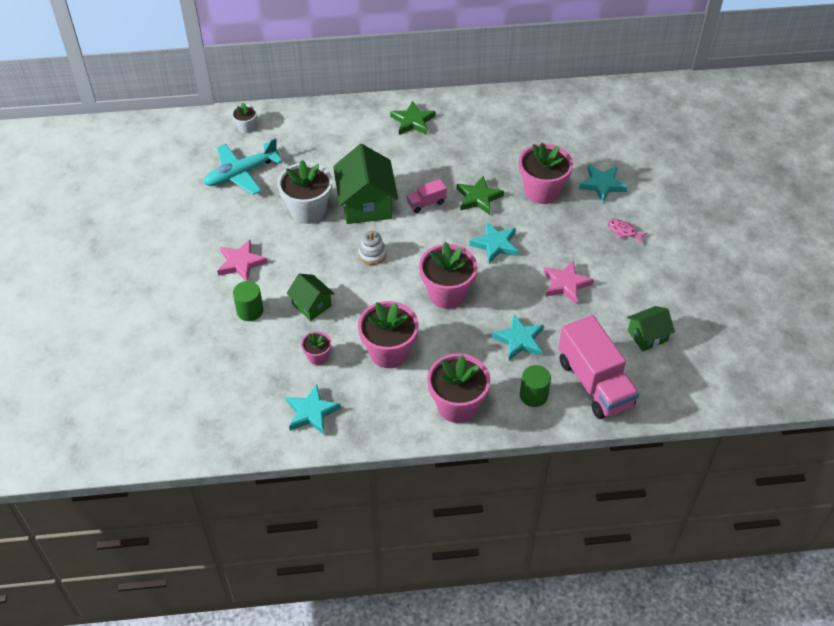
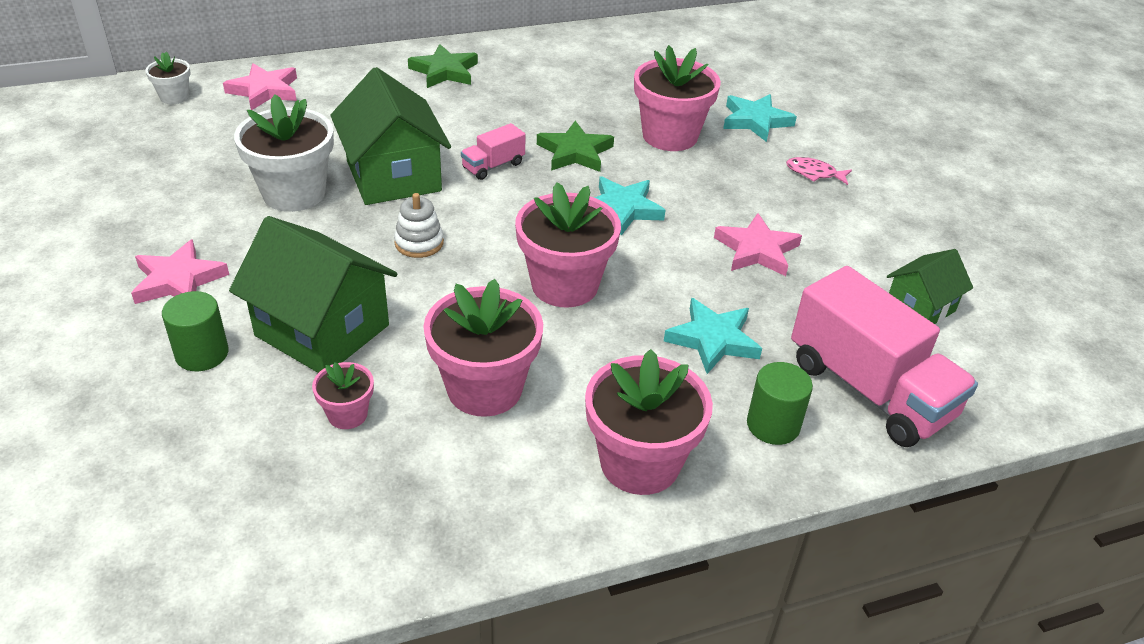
camera: 15 degrees left, 10 degrees down
(241, 174) = (169, 156): turquoise plane -> none
(299, 127) = (264, 91): none -> pink star
(311, 305) = (322, 330): green house -> green house, size x1.77
(311, 412) = (351, 519): turquoise star -> none

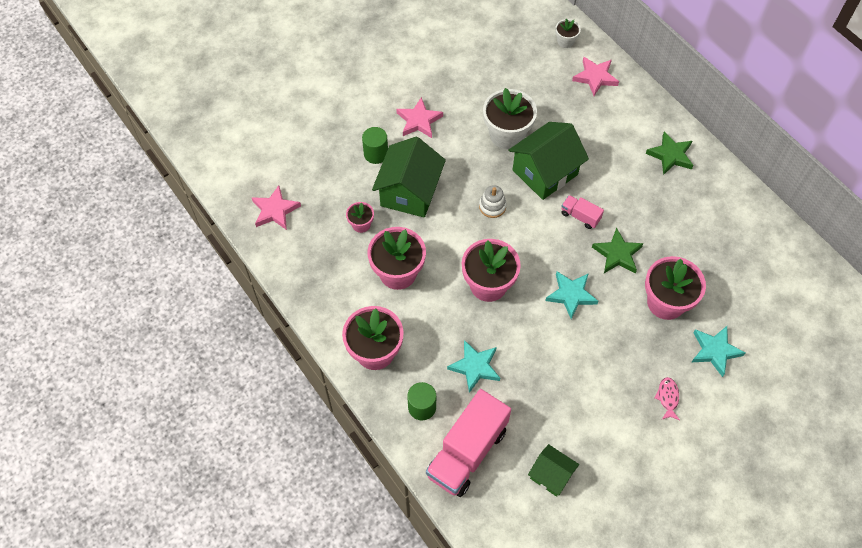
camera: 75 degrees right, 20 degrees up
(757, 250) = (565, 376): pink star -> pink star (275, 210)

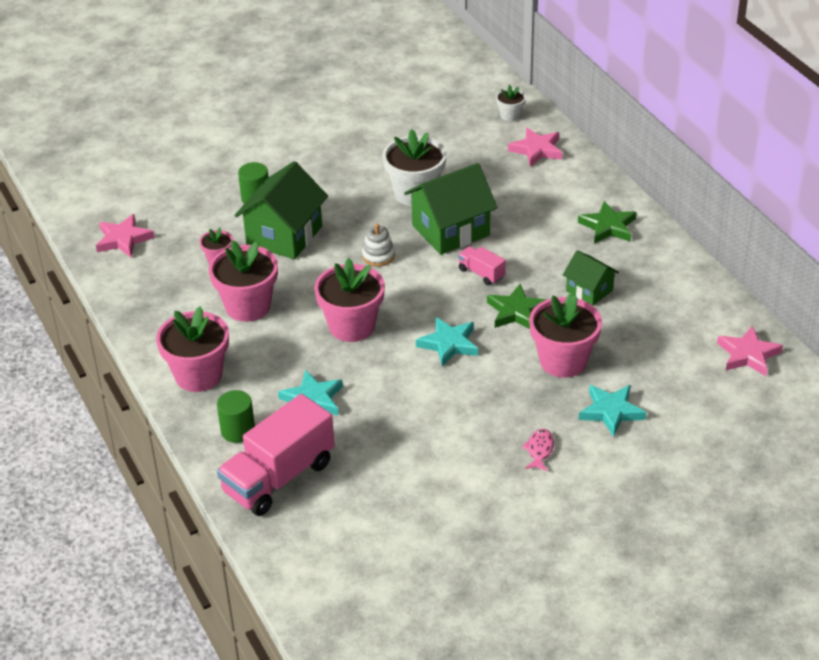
camera: 10 degrees right, 20 degrees down
(419, 121) = (315, 173): pink star -> pink star (748, 355)
(551, 475) = (374, 509): green house -> green house (589, 290)

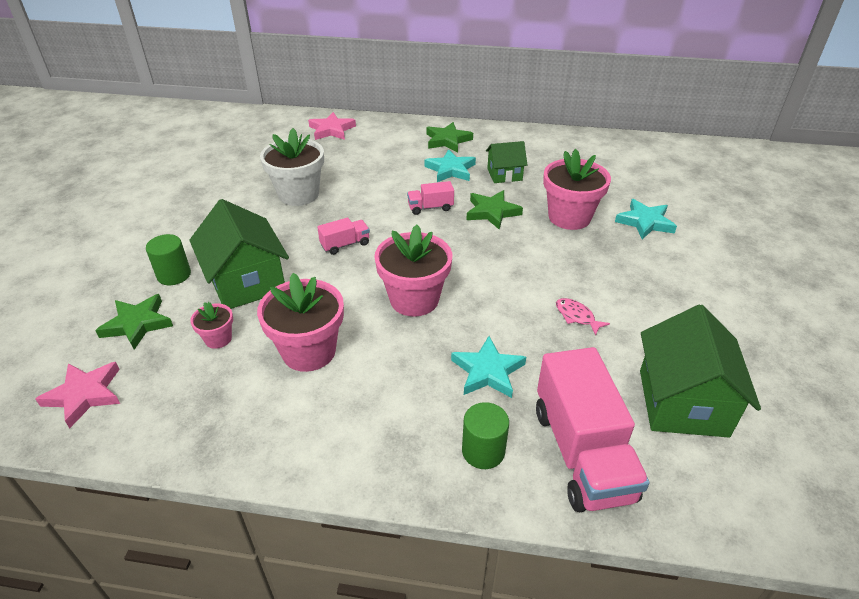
camera: 55 degrees left, 0 degrees up
(196, 217) = (137, 324): none -> green star
(198, 375) = (366, 440): pink flower pot -> none
(378, 256) = (345, 244): white stacking toy -> pink truck
(449, 344) = (495, 259): turquoise star -> turquoise star (451, 170)
(450, 230) = (363, 198): green house -> green house (682, 402)
(510, 115) = (281, 123): white flower pot -> none
(539, 450) = (664, 272): pink fish -> pink fish (576, 316)
(748, 355) = (631, 150): pink star -> none

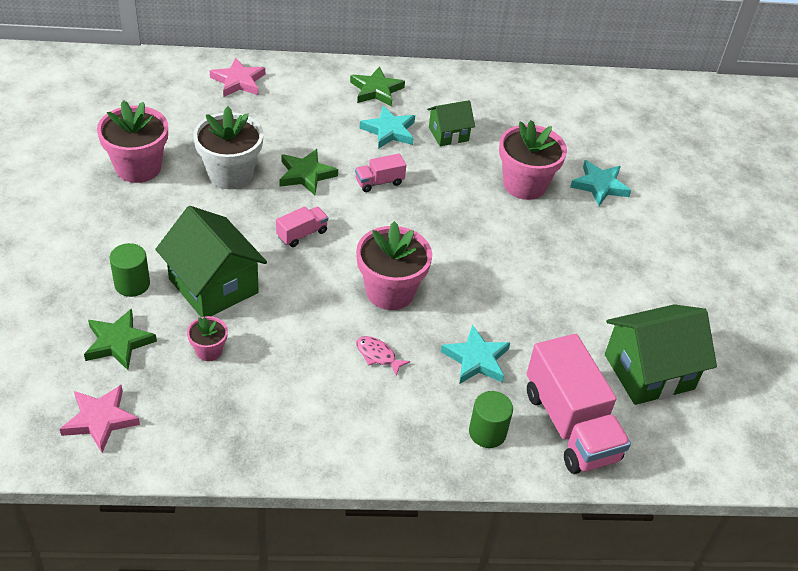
camera: 15 degrees left, 5 degrees up
(309, 351) = (303, 355): pink flower pot -> pink flower pot (138, 167)
(492, 212) = (445, 183): green star -> green star (306, 175)
(576, 316) = (547, 296): pink fish -> pink fish (377, 355)
(682, 402) = (649, 372): green house -> green house turned 75 degrees clockwise

